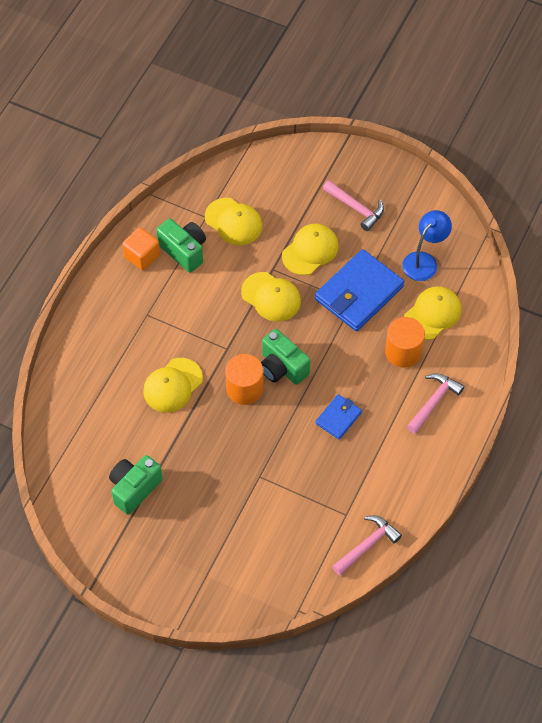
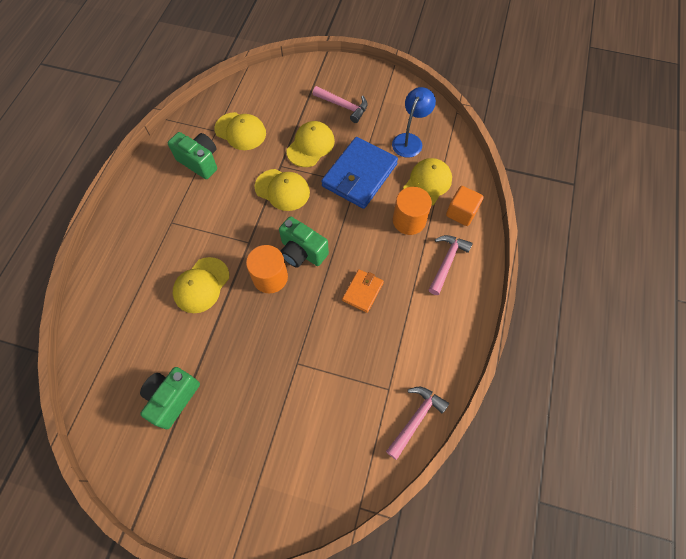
camera: 10 degrees left, 5 degrees up
(142, 256) = (162, 171): orange cube -> orange cube (461, 213)
(338, 418) = (362, 291): blue wallet -> orange wallet

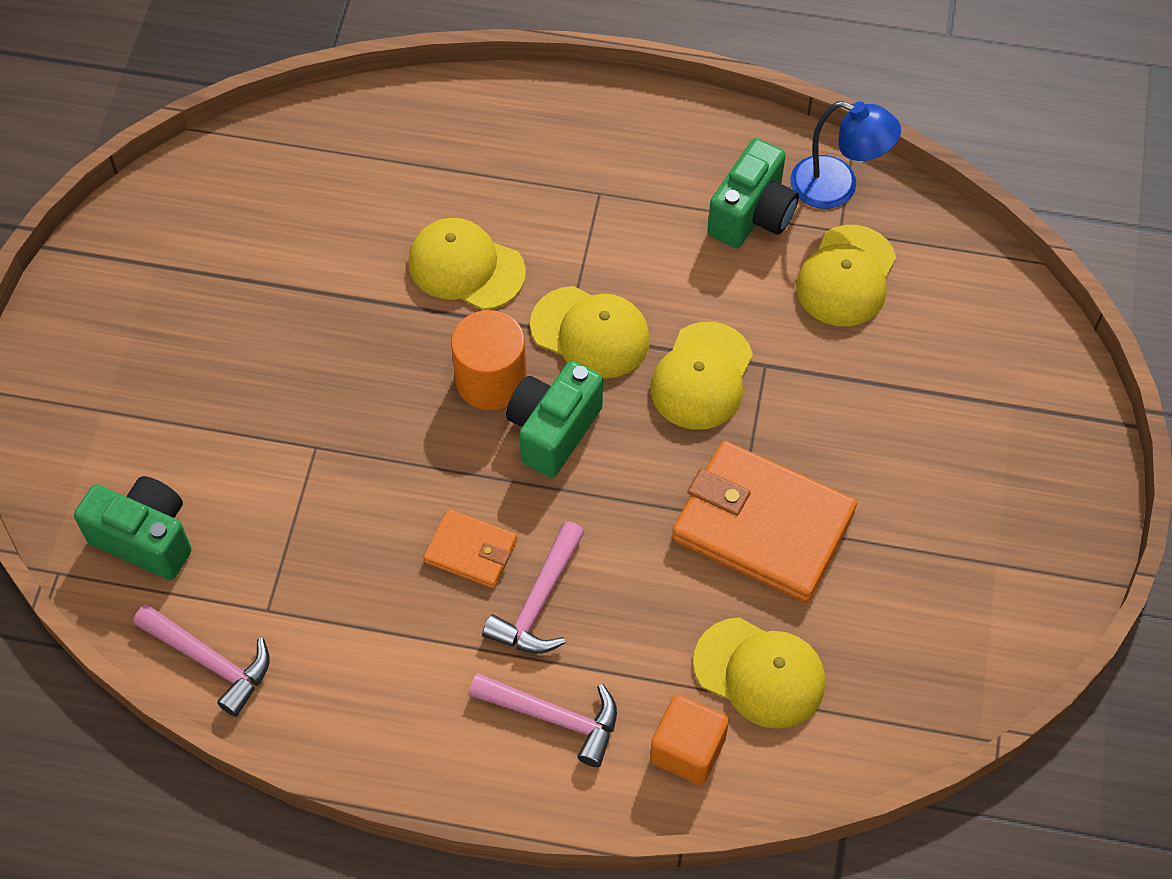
camera: 85 degrees right, 5 degrees down
(173, 398) = (248, 262): green camera -> green camera (145, 538)
(310, 146) = (830, 418): yellow cap -> yellow cap (590, 333)
(343, 106) = (960, 477): pink hammer -> pink hammer (538, 602)
(359, 175) = (763, 525): blue wallet -> orange wallet
(409, 220) = (653, 635): orange cylinder -> none
(410, 140) = (882, 630): blue lamp -> blue lamp (837, 187)

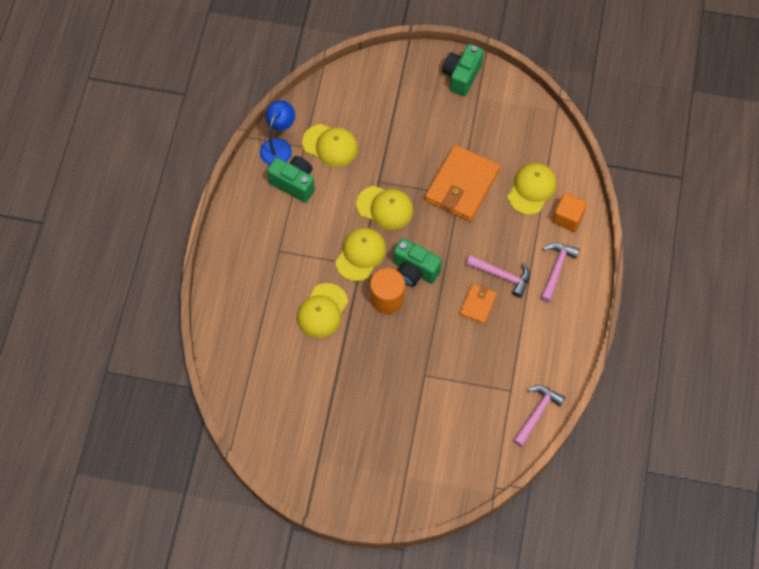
camera: 90 degrees left, 5 degrees up
(145, 538) = (475, 448): green camera -> green camera (462, 76)

